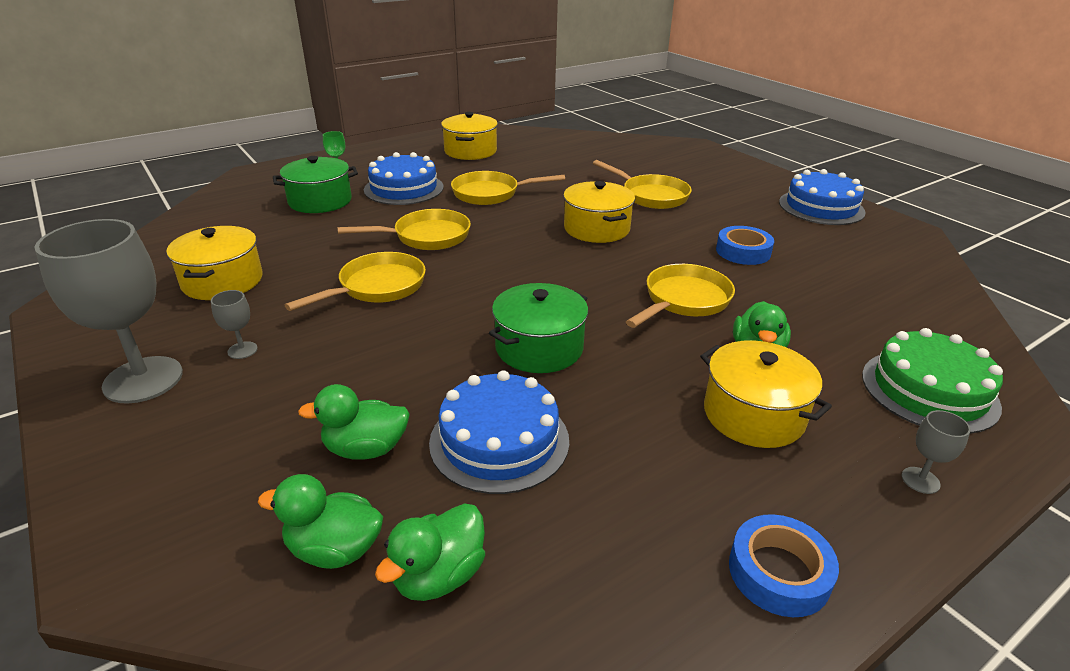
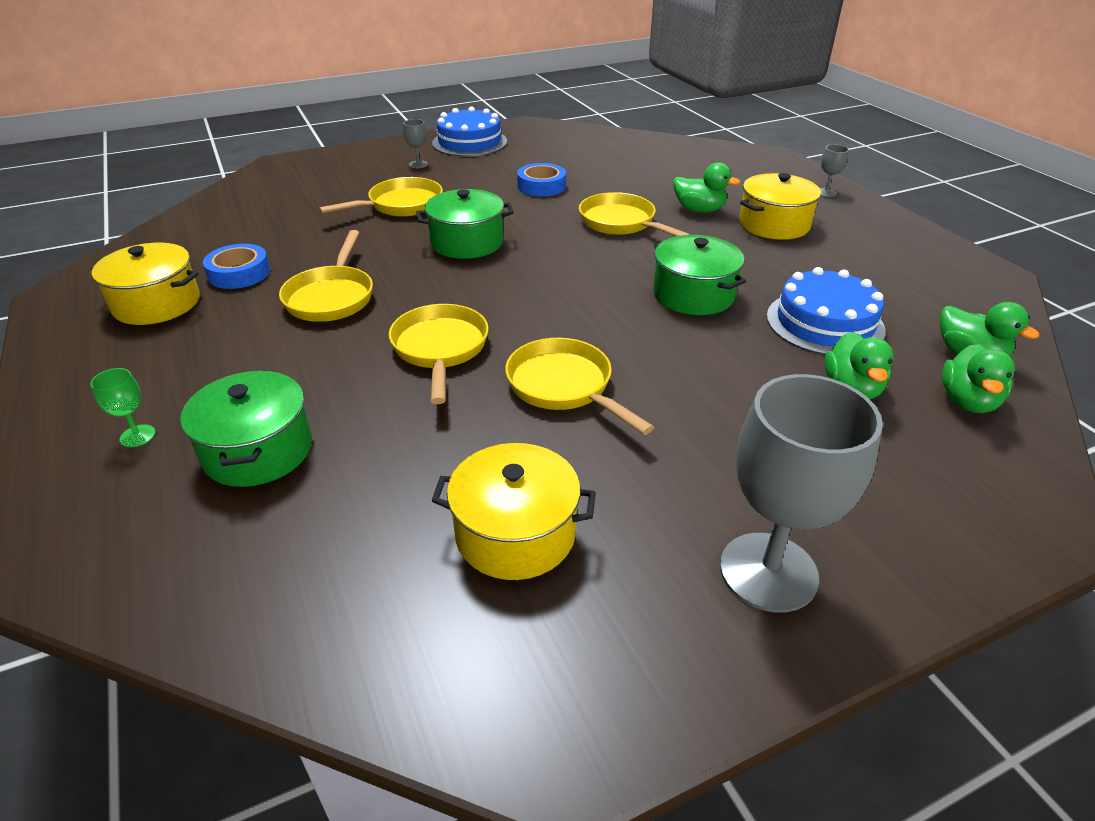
camera: 80 degrees left, 5 degrees up
(242, 350) = (700, 487): grey goblet -> grey goblet (418, 164)
(404, 188) = (263, 366): blue cake -> none
(596, 229) = (467, 242): yellow pot -> green pot
(779, 572) = (913, 244): blue tape -> blue tape (239, 273)
(929, 390) = (740, 170): green cake -> none

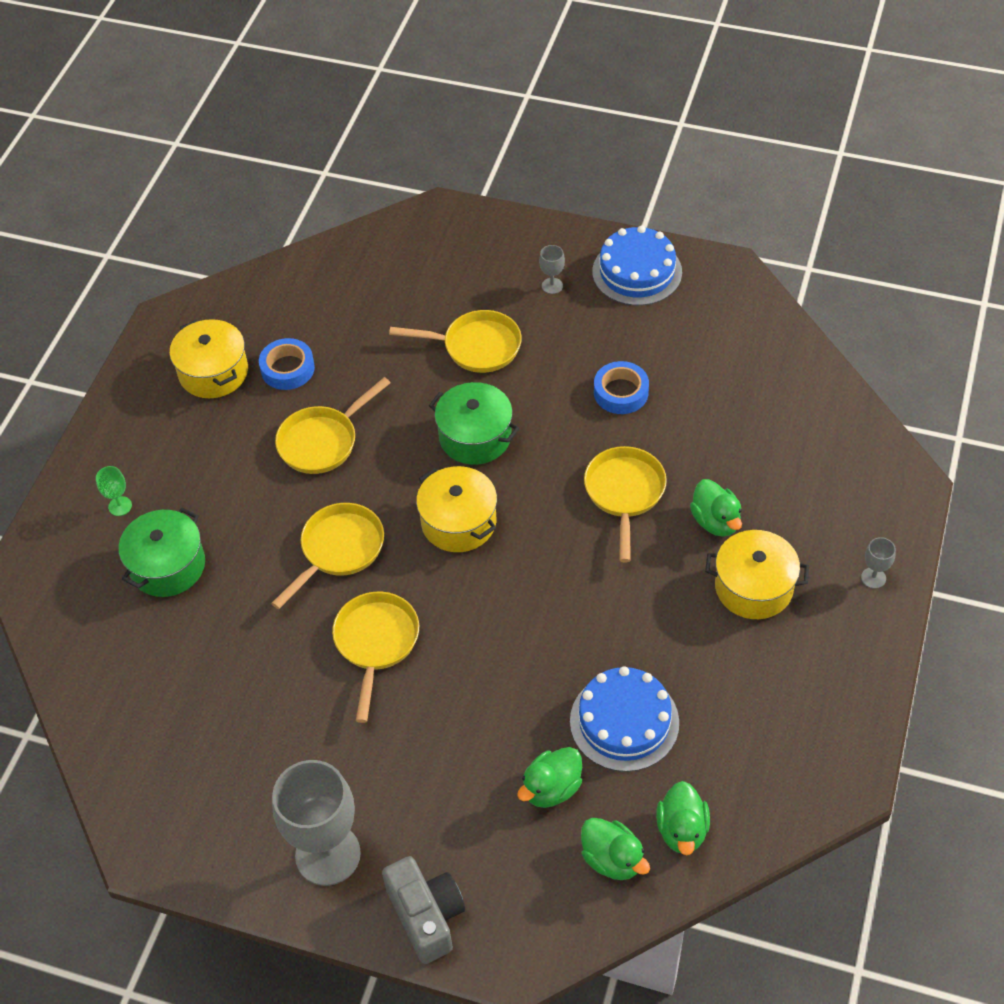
camera: 45 degrees right, 15 degrees up
(515, 533) = (236, 729): yellow pot -> yellow pot (458, 522)
(693, 295) = (569, 621): green pot -> none
(930, 549) = (426, 916): none -> grey camera
(967, 401) = (612, 859): green duck -> green duck turned 105 degrees counterclockwise

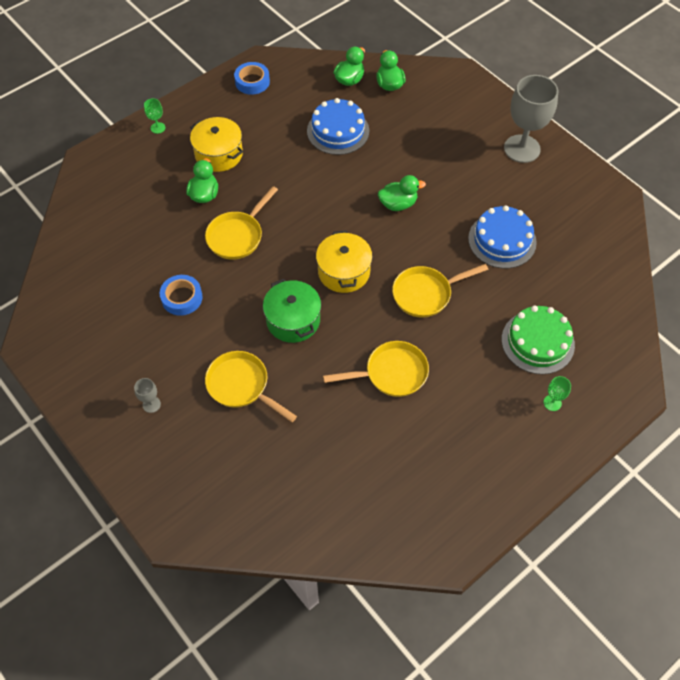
camera: 150 degrees left, 5 degrees up
(167, 566) = (537, 342): green pot -> green cake
(213, 372) = (436, 477): yellow pot -> none
(287, 369) = (381, 447): blue tape -> blue tape (252, 82)
(376, 643) = (437, 230): yellow pan -> none
(426, 916) = (489, 105): grey camera -> none
(551, 788) = (395, 122): green duck -> green duck (398, 204)
(637, 272) = (87, 380): blue cake -> blue cake (502, 240)
(873, 578) = (158, 128): grey goblet -> green goblet

